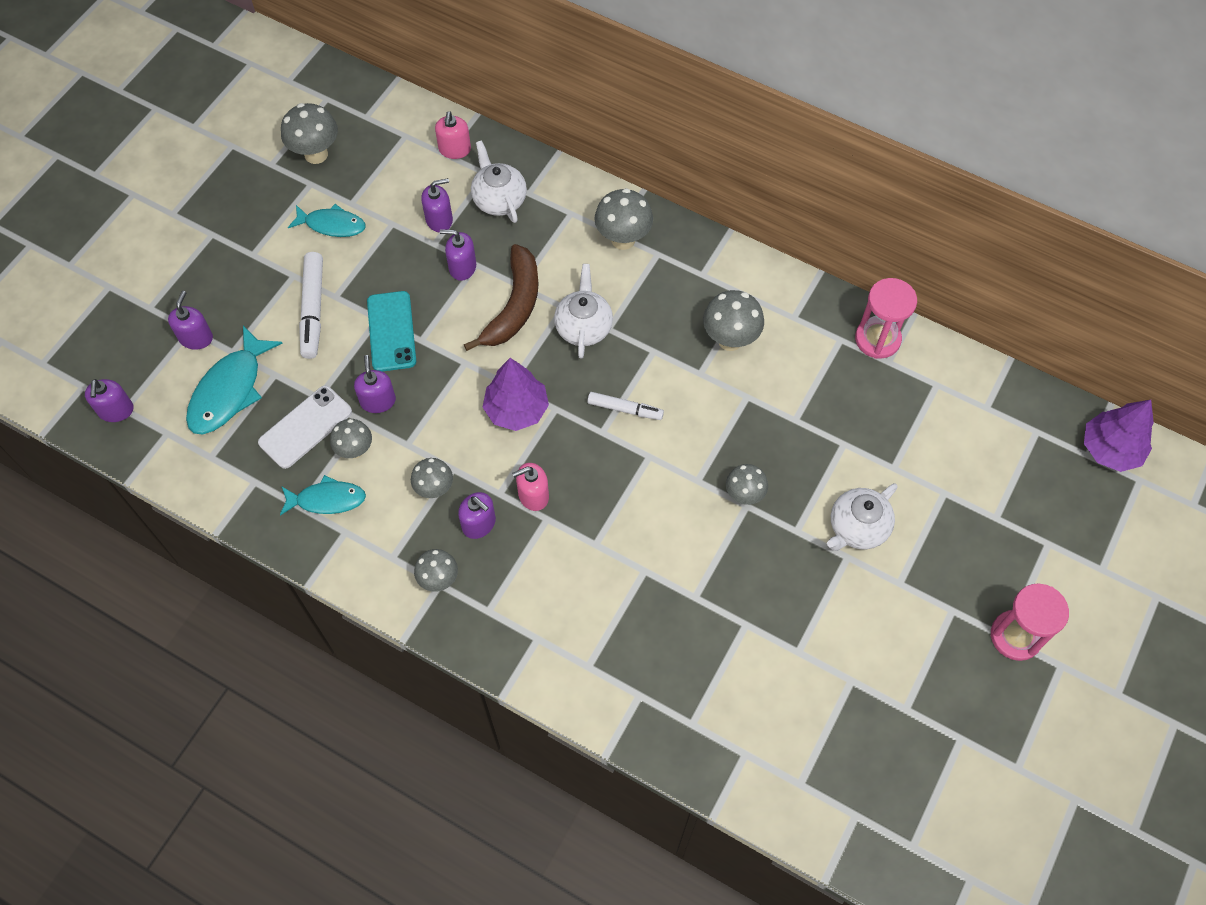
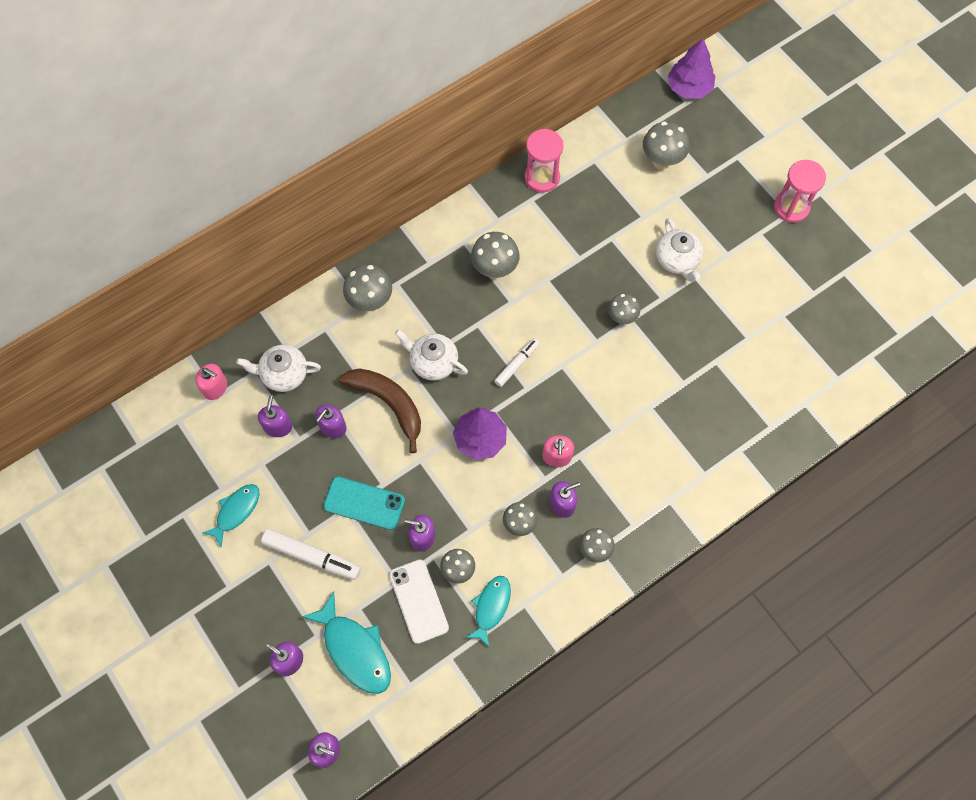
camera: 65 degrees left, 5 degrees up
(316, 154) = (155, 498): grey mushroom -> grey mushroom (661, 161)

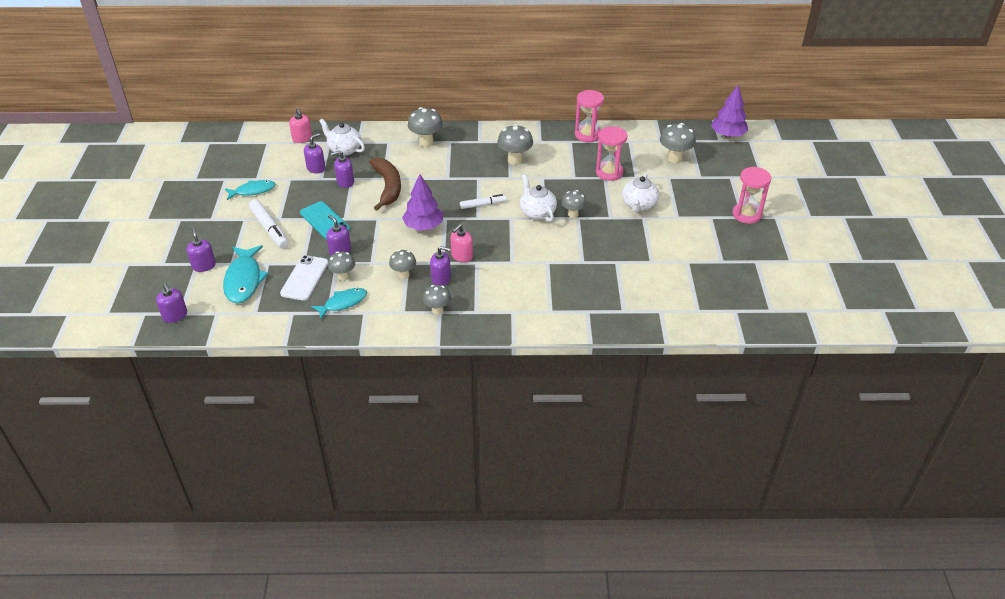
camera: 35 degrees right, 25 degrees down
(433, 362) = (433, 182): white teapot -> white teapot (537, 212)
(610, 227) = (609, 172): none -> pink hourglass

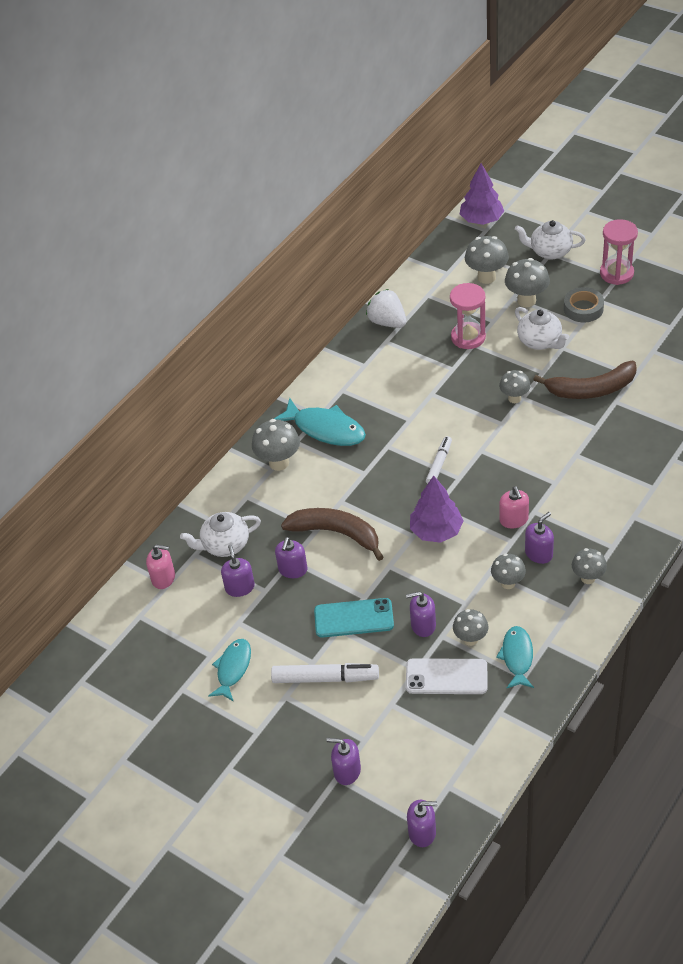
camera: 50 degrees left, 5 degrees up
(244, 280) = (406, 738): turquoise fish -> turquoise fish (325, 429)
(304, 278) = (446, 677): white phone -> white phone turned 45 degrees counterclockwise
(515, 160) = (381, 401): grey mushroom -> grey mushroom (526, 301)
(537, 212) = (488, 425): white teapot -> white teapot (550, 251)
(587, 135) = (387, 322): pink hourglass -> white strawberry
(617, 246) = (591, 389): none -> brown banana
(693, 212) = (583, 308): none -> grey tape

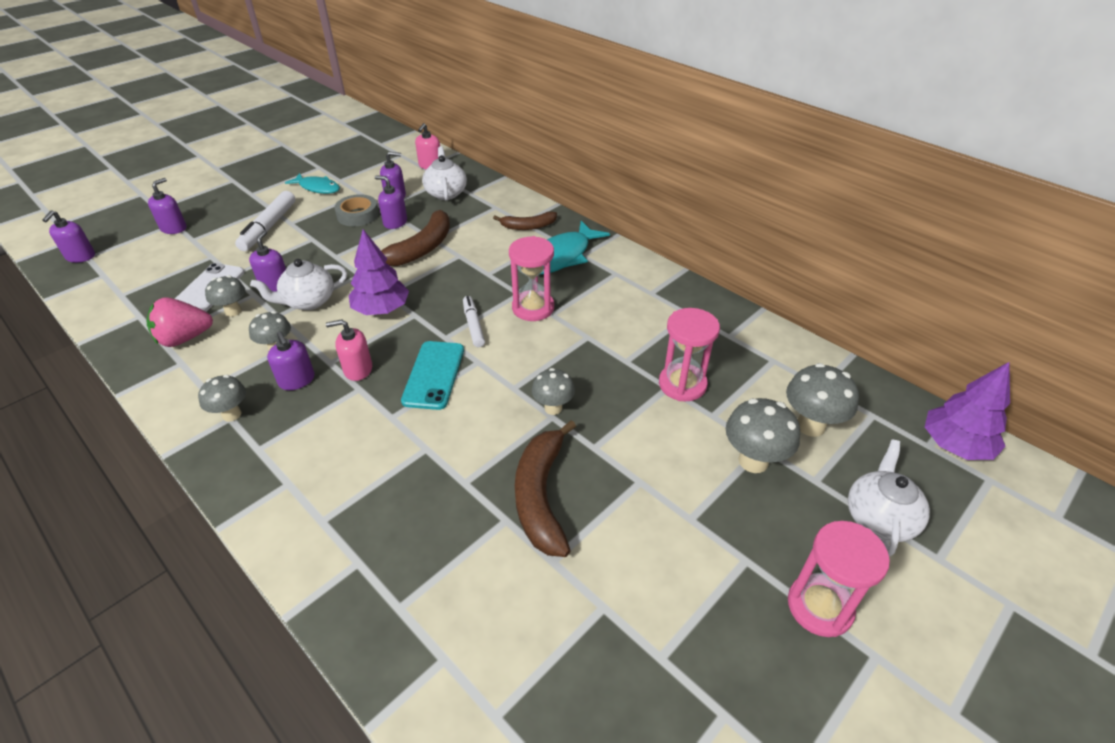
camera: 95 degrees right, 5 degrees down
(279, 463) = (528, 226): grey mushroom -> brown banana
(354, 618) = (316, 247): turquoise phone -> turquoise phone (434, 375)
(387, 322) = (723, 319): white strawberry -> none
(405, 432) = (533, 308): none -> pink hourglass
(439, 464) = (473, 325): white marker -> white marker turned 135 degrees counterclockwise
(517, 657) = (184, 338): turquoise fish -> pink strawberry
(540, 341) = (658, 458): white teapot -> white teapot (308, 301)
(583, 308) = (727, 530): grey tape -> grey tape (358, 215)

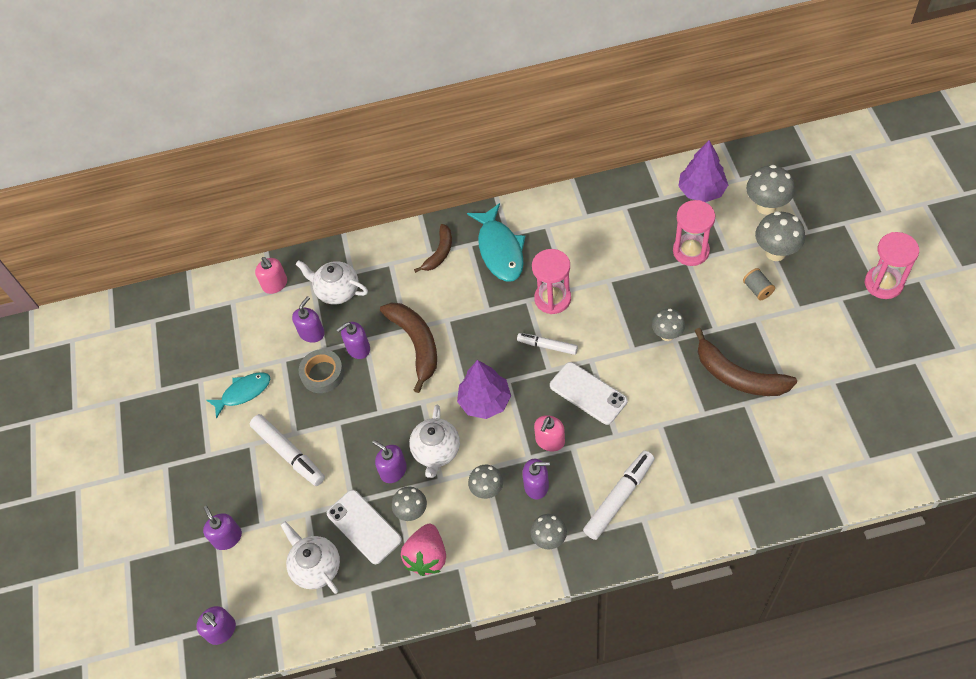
camera: 50 degrees left, 15 degrees up
(307, 451) = (619, 498): none -> white marker
(434, 375) = (588, 393): turquoise phone -> white phone
(683, 465) = (757, 289): none -> grey spool
(879, 518) = (847, 220): white teapot -> white teapot (316, 567)
(955, 445) = (821, 149): purple tree -> purple tree (701, 191)

